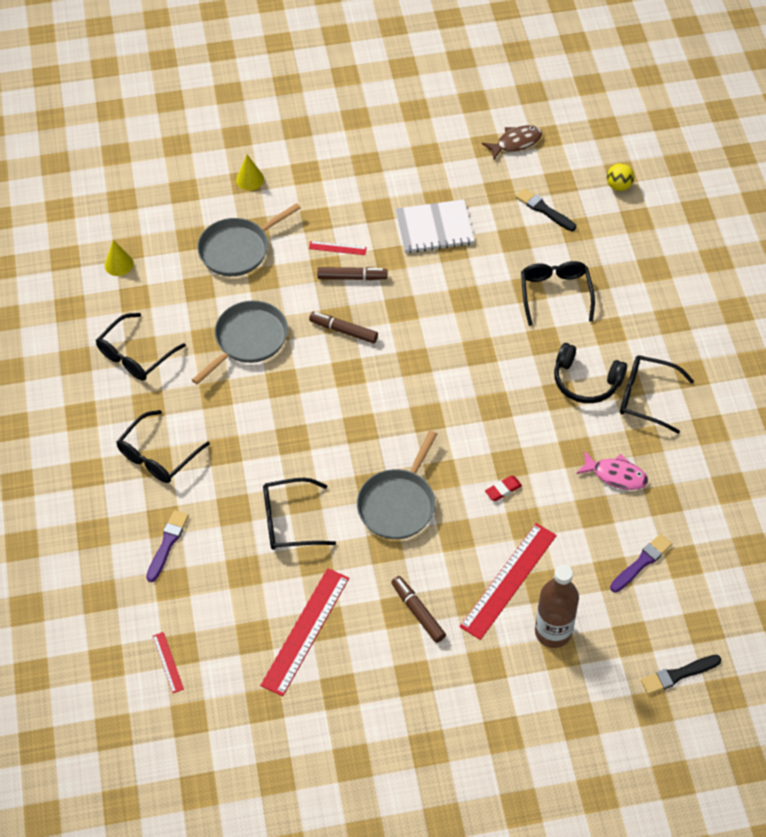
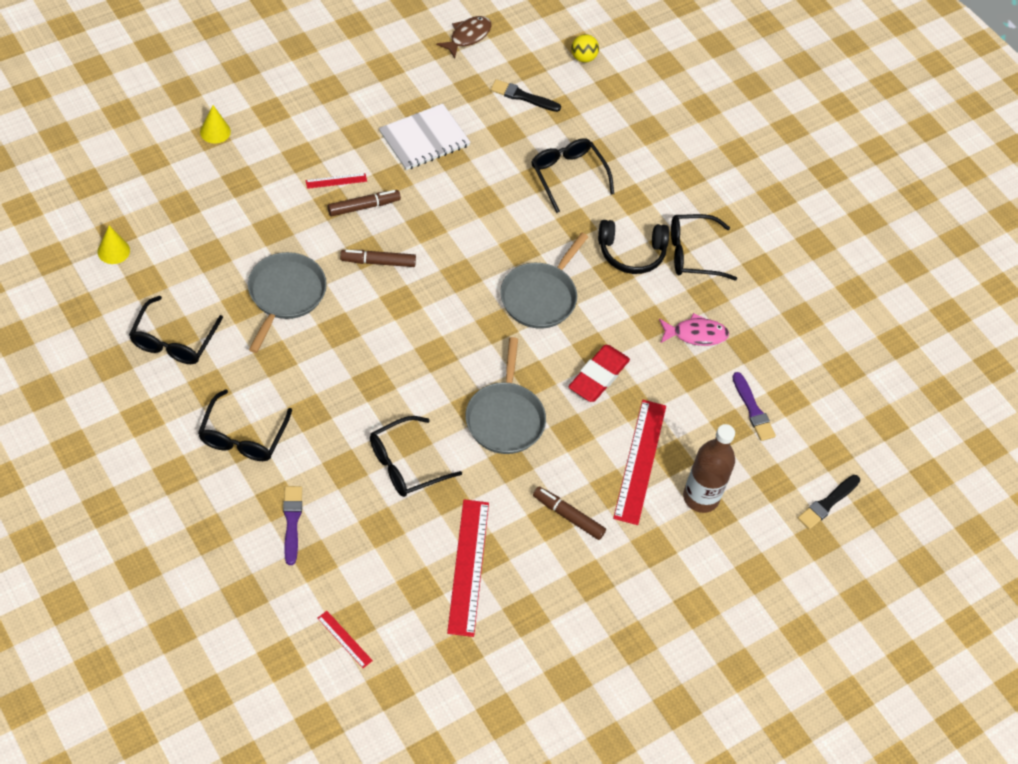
camera: 30 degrees left, 0 degrees up
(237, 249) = (234, 206): grey pan -> grey pan (540, 297)
(503, 490) = (598, 376): red eraser -> red eraser, size x1.98
(641, 562) = (753, 409): purple brush -> purple brush turned 135 degrees clockwise

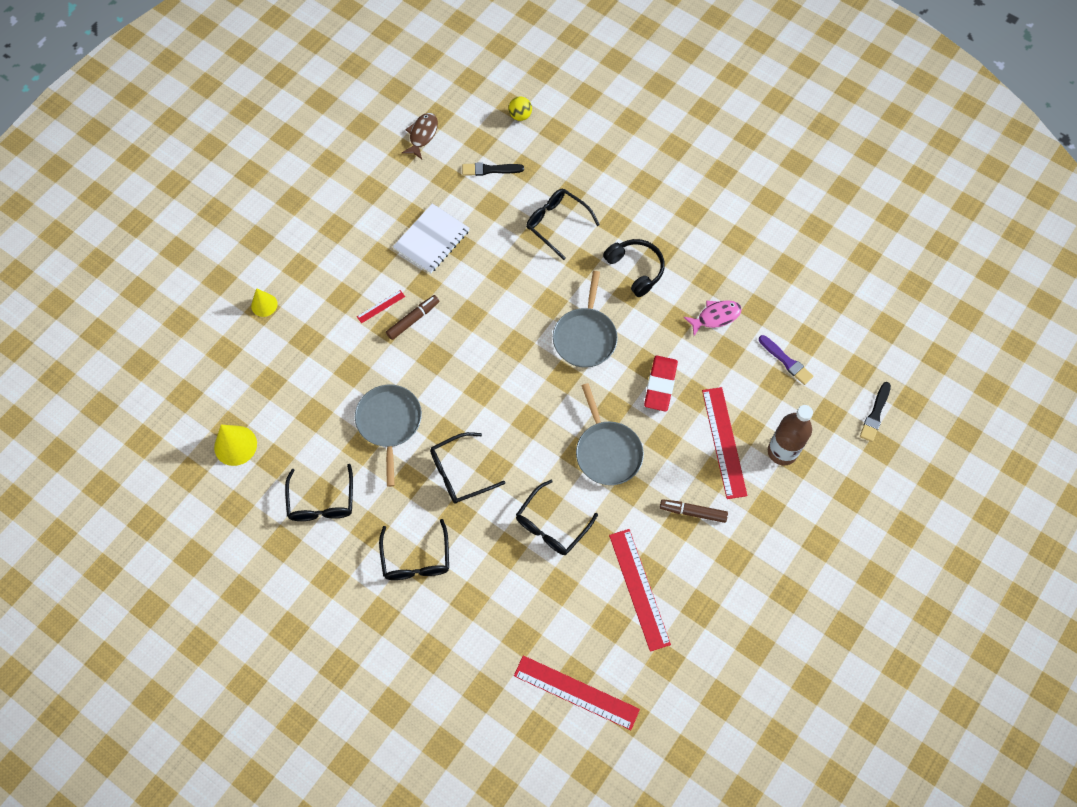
camera: 15 degrees left, 10 degrees up
(113, 251) = (235, 445): yellow cone -> yellow cone, size x1.55
(292, 522) = (489, 614): purple brush -> none
(344, 639) = (576, 692): red ruler -> red ruler, size x2.16
(378, 262) = (447, 362): brown marker -> none
(631, 253) = (636, 269): black headphones -> black headphones turned 105 degrees counterclockwise
(693, 253) = (682, 249): black glasses -> black glasses (460, 473)

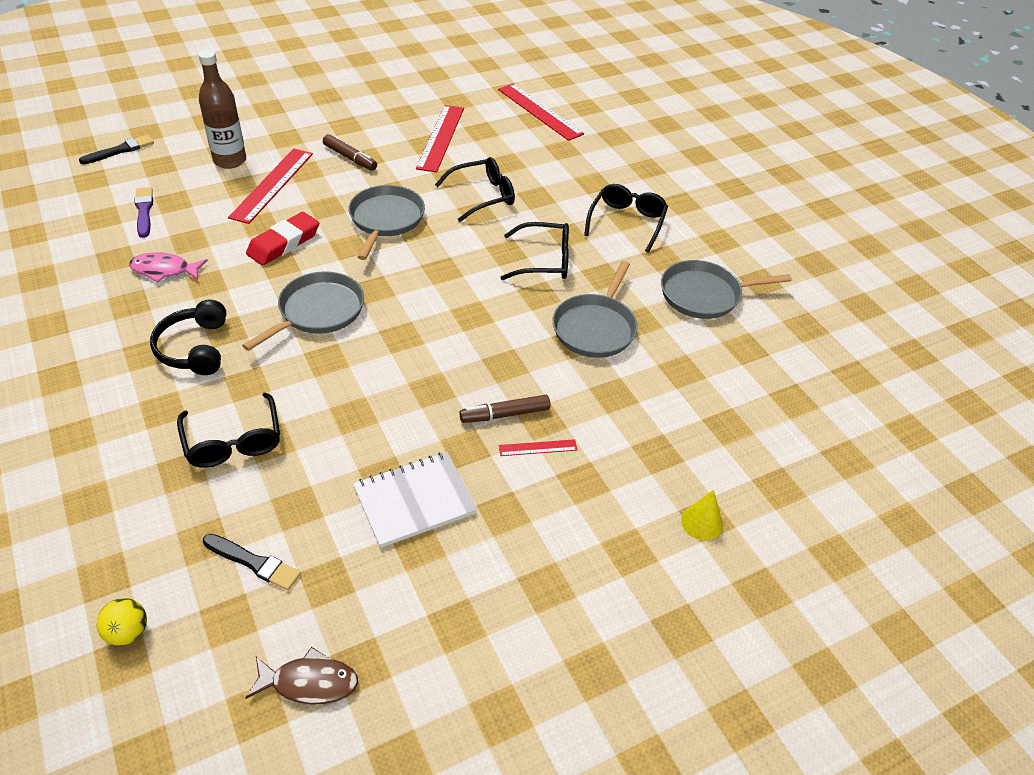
camera: 155 degrees left, 20 degrees down
(235, 445) = (789, 380): yellow cone -> none
(322, 501) = (704, 295): black glasses -> grey pan
(422, 135) = (309, 682): brown fish -> brown fish turned 135 degrees counterclockwise

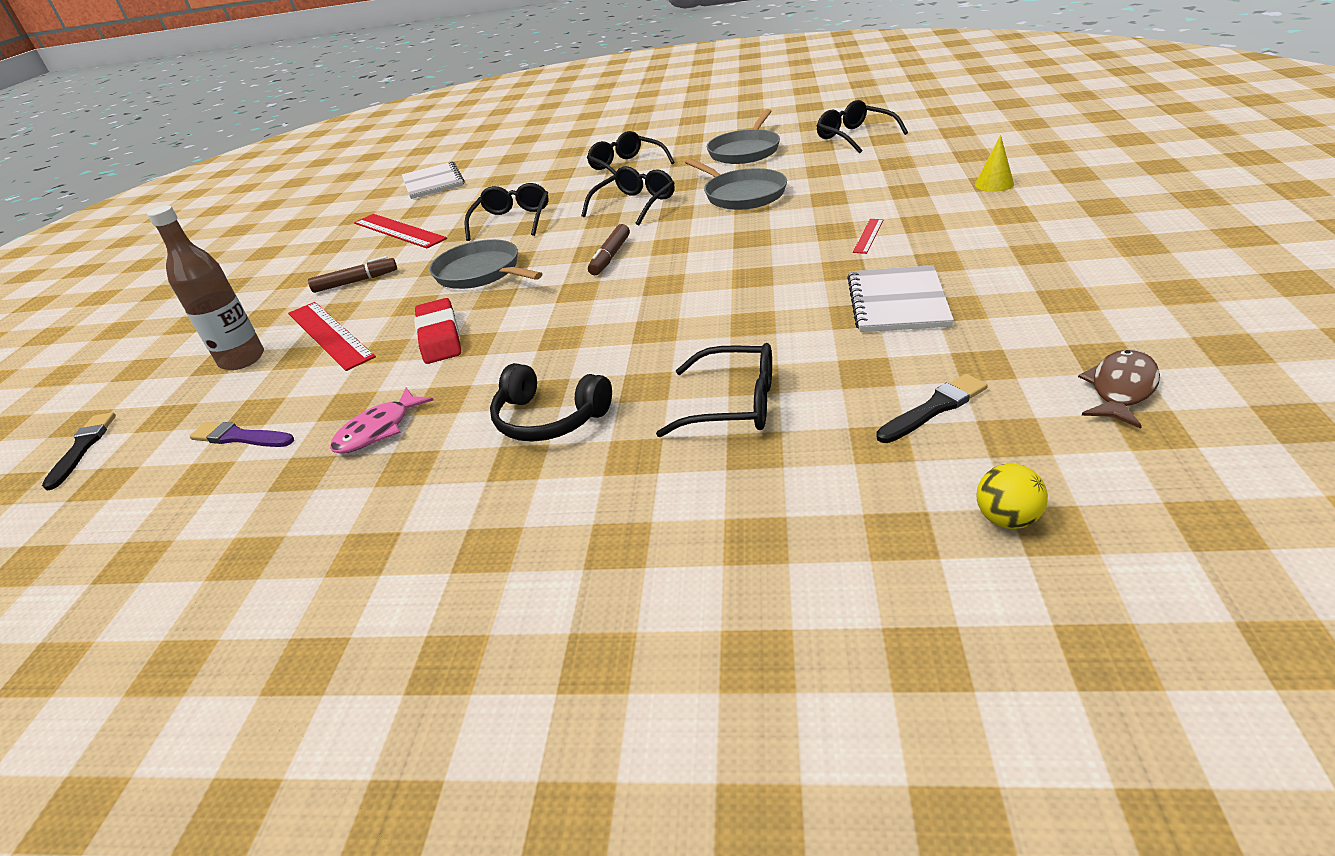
camera: 50 degrees left, 10 degrees down
(318, 311) = (576, 326): grey pan -> none
(505, 414) = (815, 245): brown marker -> brown marker (610, 256)
(539, 111) = (433, 182): red ruler -> white notebook
(786, 372) = (855, 136): none -> black glasses

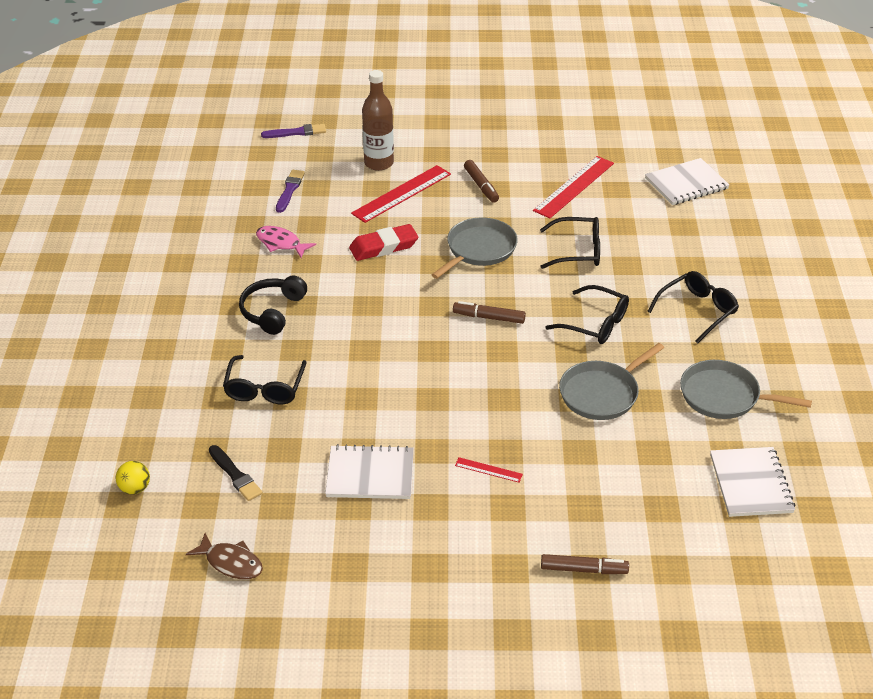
camera: 80 degrees right, 5 degrees up
(82, 448) = (296, 132): black brush -> purple brush
(855, 136) = (751, 483): black glasses -> white notebook
(994, 184) = (583, 569): yellow cone -> brown marker

